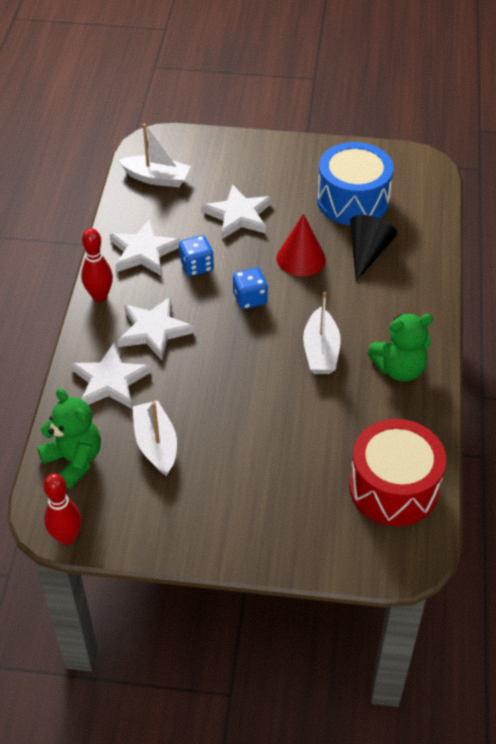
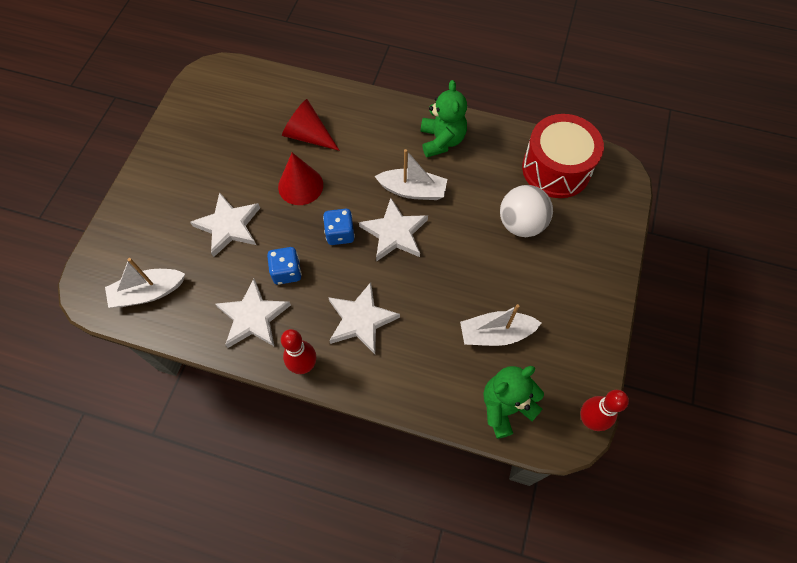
camera: 80 degrees left, 15 degrees up
(110, 381) = (416, 366): white star -> white star (394, 233)
(156, 178) = (148, 292): white boat -> white boat turned 135 degrees counterclockwise
(302, 457) = (521, 224): none -> white ball
(353, 200) = (239, 133): blue drum -> none
(367, 253) = (308, 135): black cone -> red cone

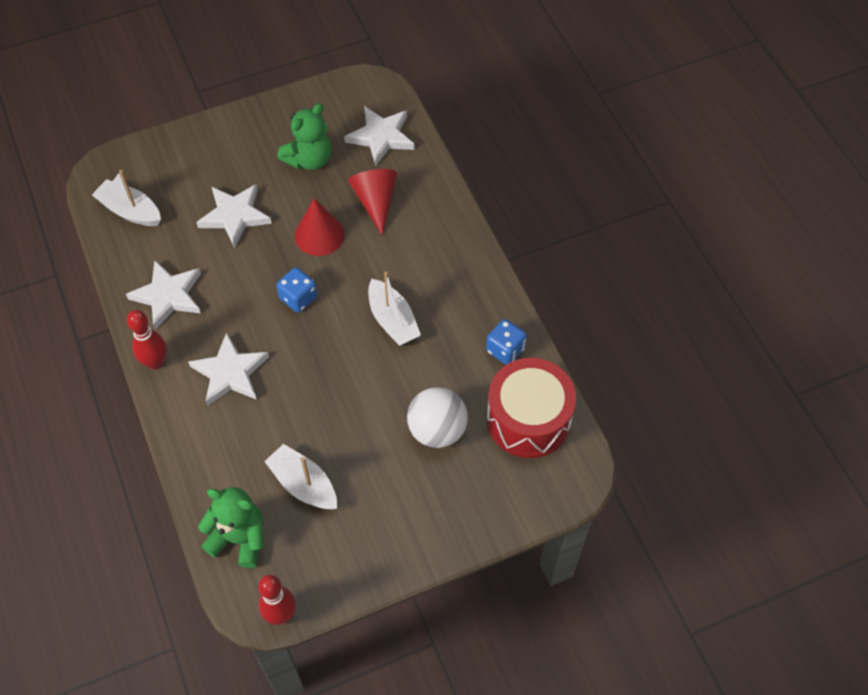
camera: 50 degrees right, 5 degrees down
(287, 272) = (228, 287): blue dice -> blue dice (505, 350)
(394, 233) = (336, 337): white star -> white star (381, 137)
(442, 140) = (469, 305): green teddy bear -> green teddy bear (309, 159)

